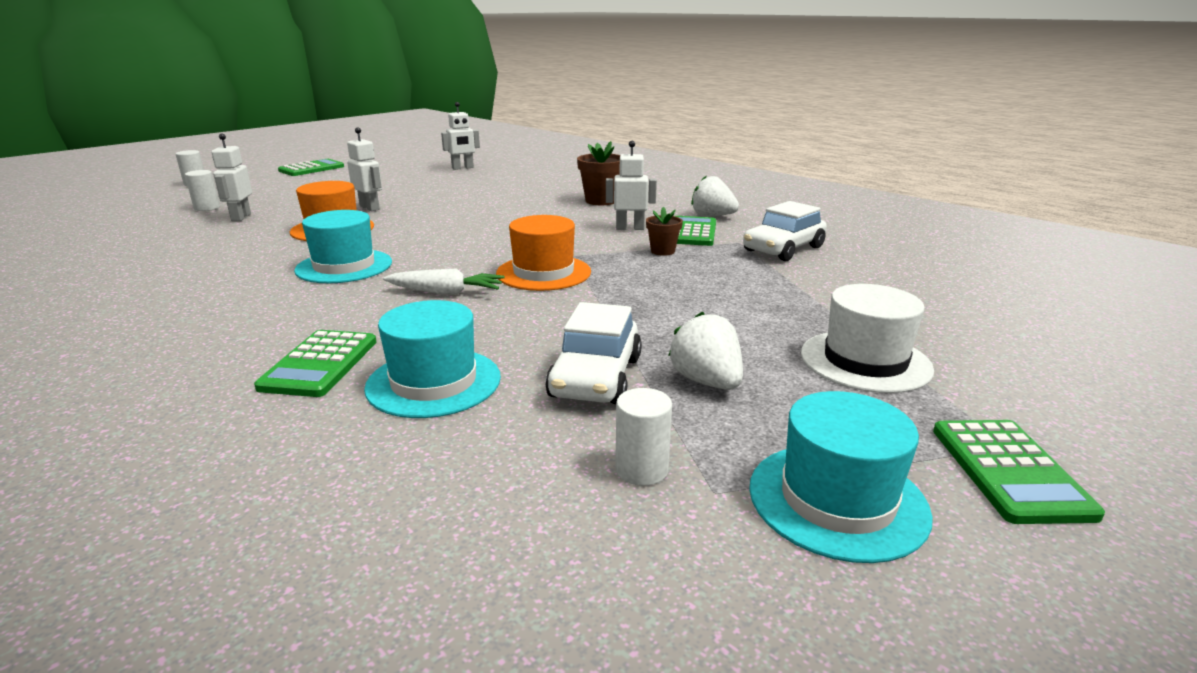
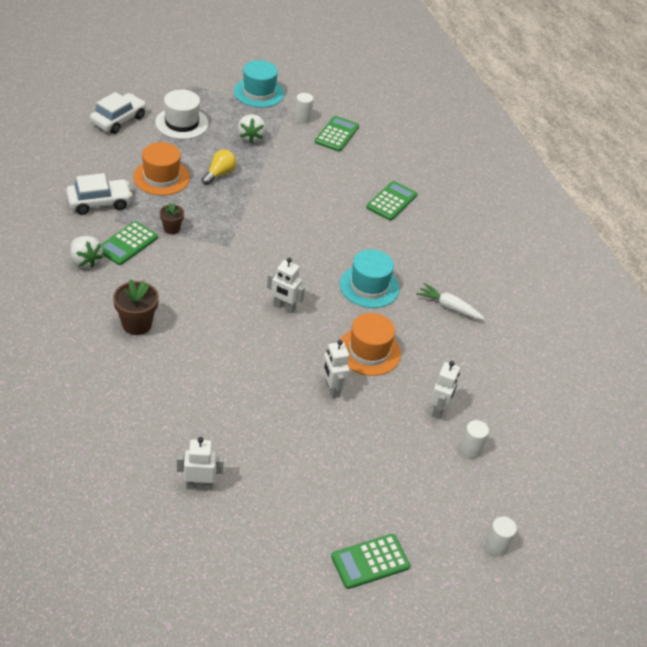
camera: 160 degrees left, 20 degrees up
(434, 382) = (350, 174): turquoise hat -> none
(446, 292) = (321, 234): white carrot -> white carrot (449, 307)
(543, 273) = (259, 233): orange hat -> orange hat (161, 177)
(596, 377) = (289, 154): white car -> white car (118, 120)
(630, 228) = (161, 266): white robot -> white robot (284, 307)
(683, 313) = (219, 174): none -> yellow light bulb
(1009, 471) = (202, 80): green calculator -> green calculator (337, 134)

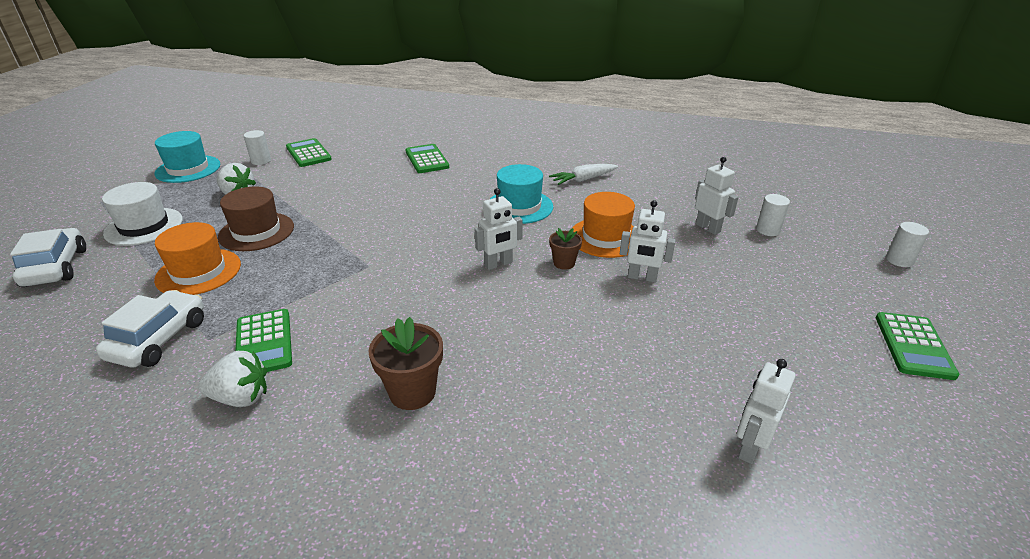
camera: 50 degrees left, 10 degrees down
(172, 229) = (288, 296): brown flower pot -> brown flower pot (564, 263)
(219, 174) = (256, 231): yellow light bulb -> brown hat

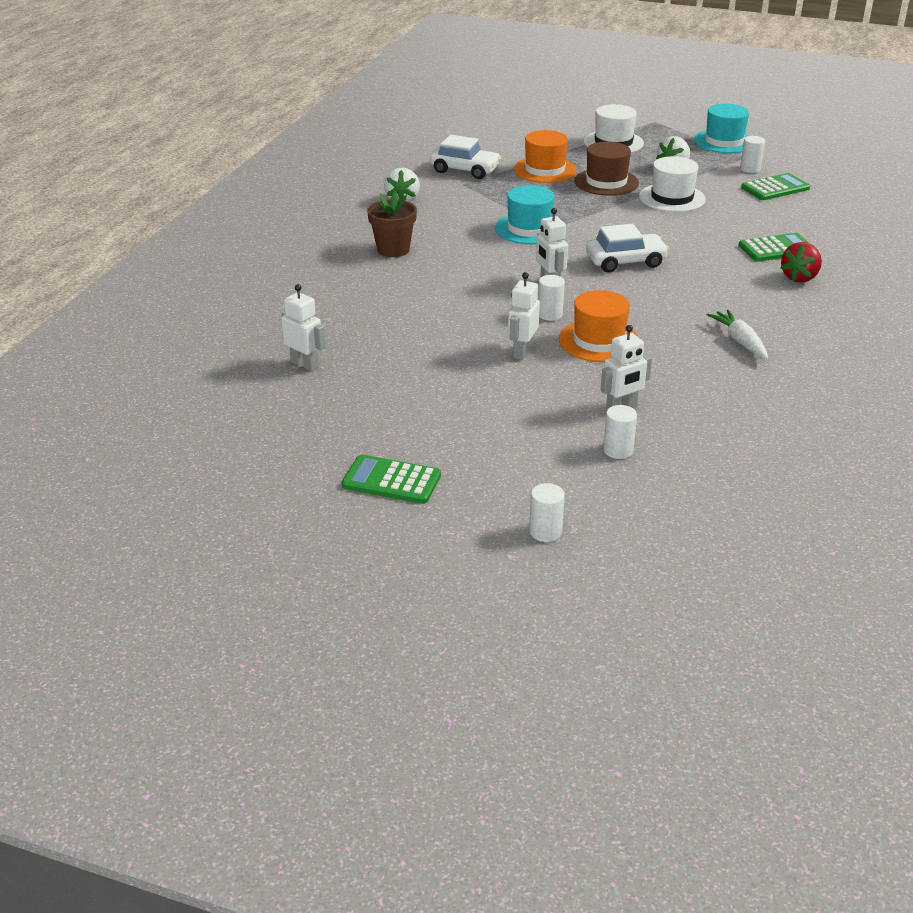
camera: 95 degrees right, 0 degrees up
(56, 267) = (553, 127): white car -> white car (625, 261)
(264, 343) = (455, 200): green calculator -> none
(312, 198) = (672, 198): none -> white hat
(477, 154) = (800, 277): none -> red strawberry
(519, 206) = (664, 298): turquoise hat -> turquoise hat (529, 229)
(564, 263) = (550, 314): brown flower pot -> white cylinder

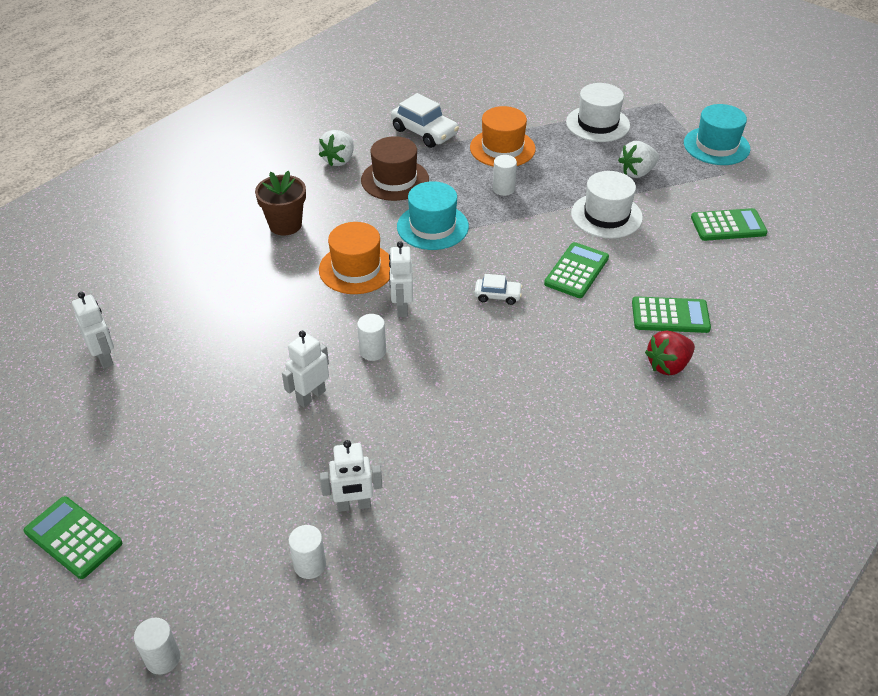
camera: 20 degrees right, 10 degrees up
(599, 341) = (395, 402): orange hat -> orange hat (356, 269)
(606, 182) = (553, 178): brown hat -> brown hat (395, 180)
(625, 261) = (497, 295): white car -> white car, size x0.56
(677, 235) = (576, 271): none -> green calculator
(740, 341) = (540, 443): white carrot -> none
(750, 169) = (719, 191): white cylinder -> white cylinder (503, 189)

